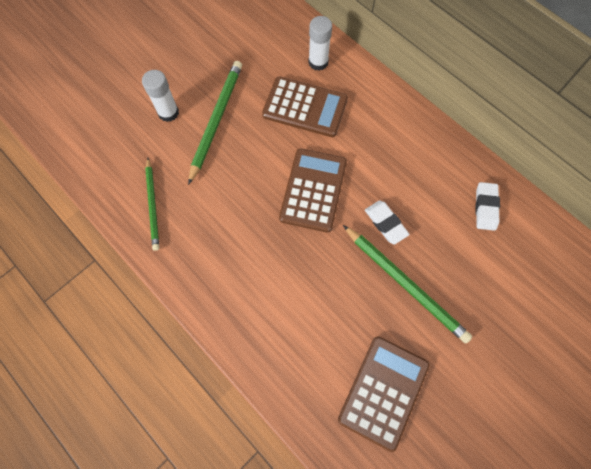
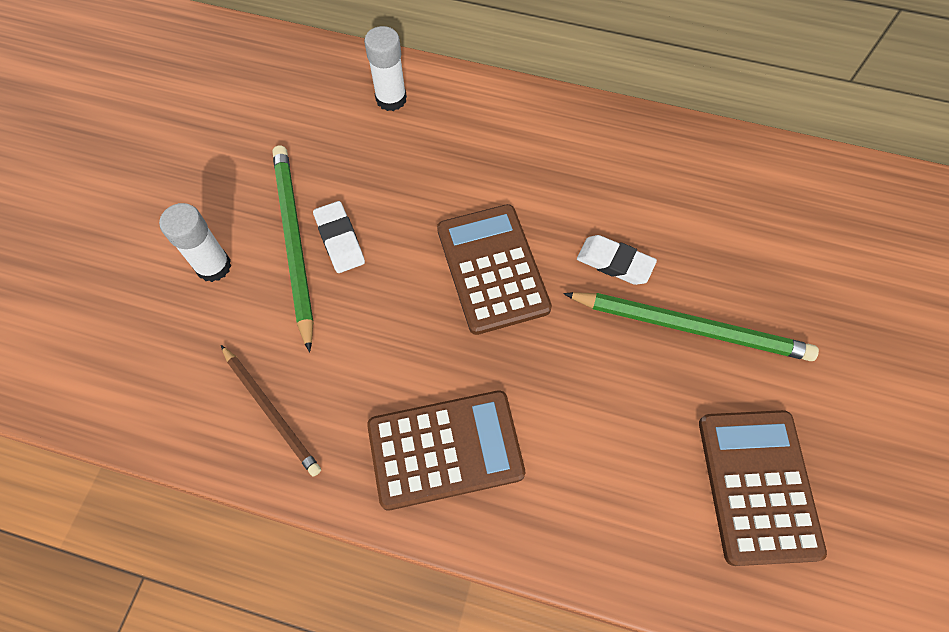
camera: 30 degrees left, 5 degrees down
(153, 205) = (271, 410): green pencil -> brown pencil
(305, 107) = (410, 165): brown calculator -> brown calculator (445, 449)
(485, 207) = (721, 179): white eraser -> white eraser (339, 240)

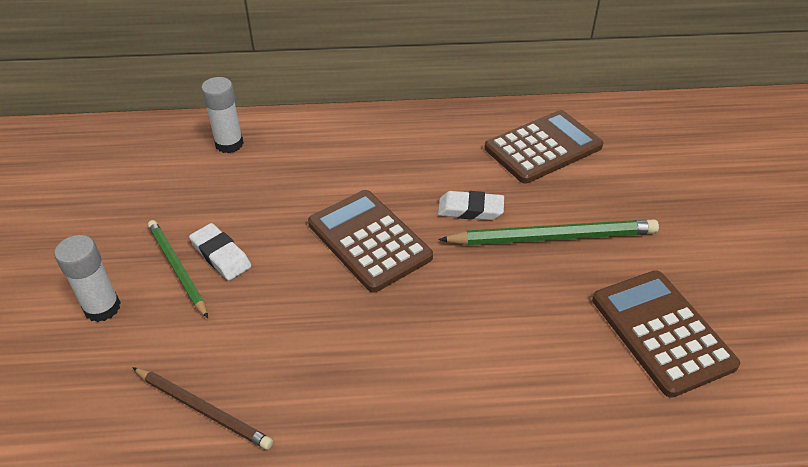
camera: 20 degrees left, 20 degrees down
(294, 243) = (177, 269): green pencil -> green pencil, size x0.66
(445, 449) = (385, 388): brown calculator -> brown calculator (543, 147)

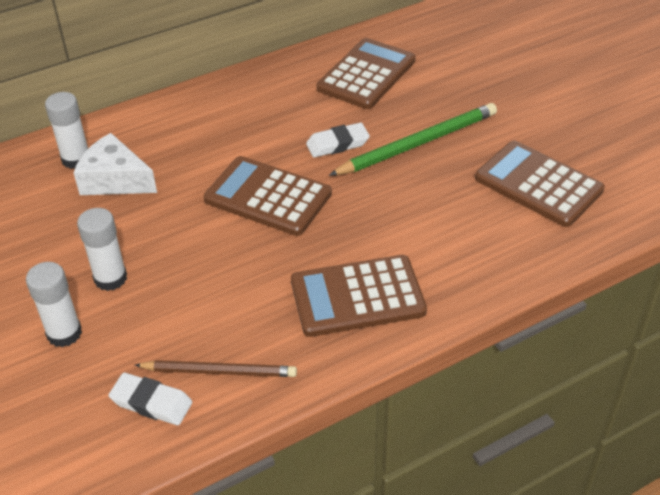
camera: 25 degrees left, 0 degrees up
(177, 269) = (110, 278): green pencil -> white glue stick
(221, 255) = (143, 254): white eraser -> white eraser (151, 403)
(247, 174) = (115, 179): none -> white cheese
(387, 385) = (357, 297): none -> brown calculator

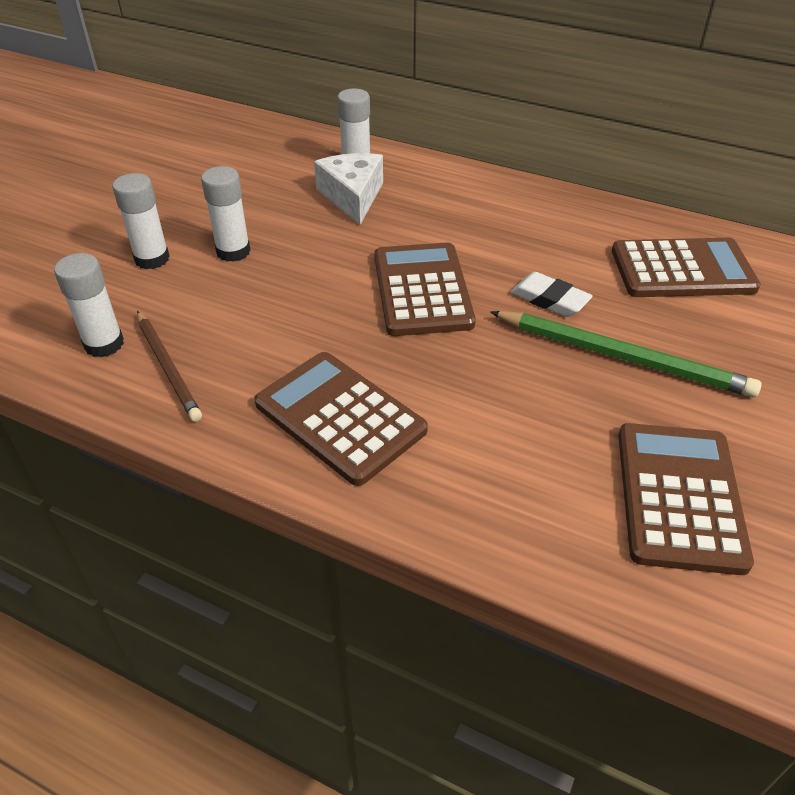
camera: 55 degrees right, 0 degrees up
(151, 403) = (104, 344): white eraser -> white glue stick

